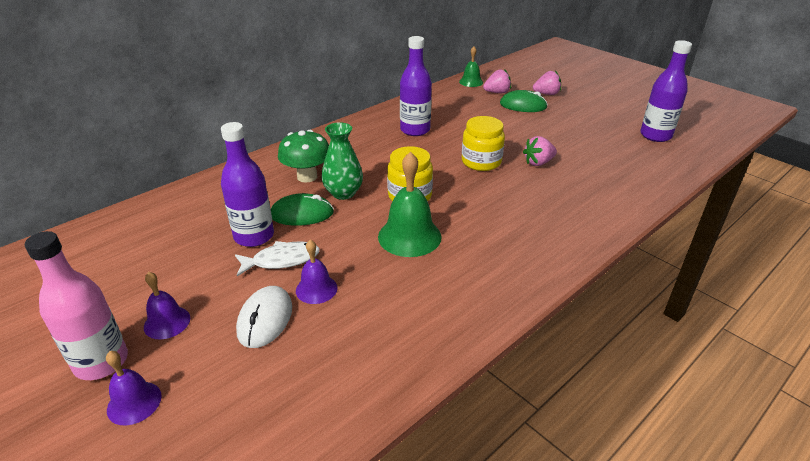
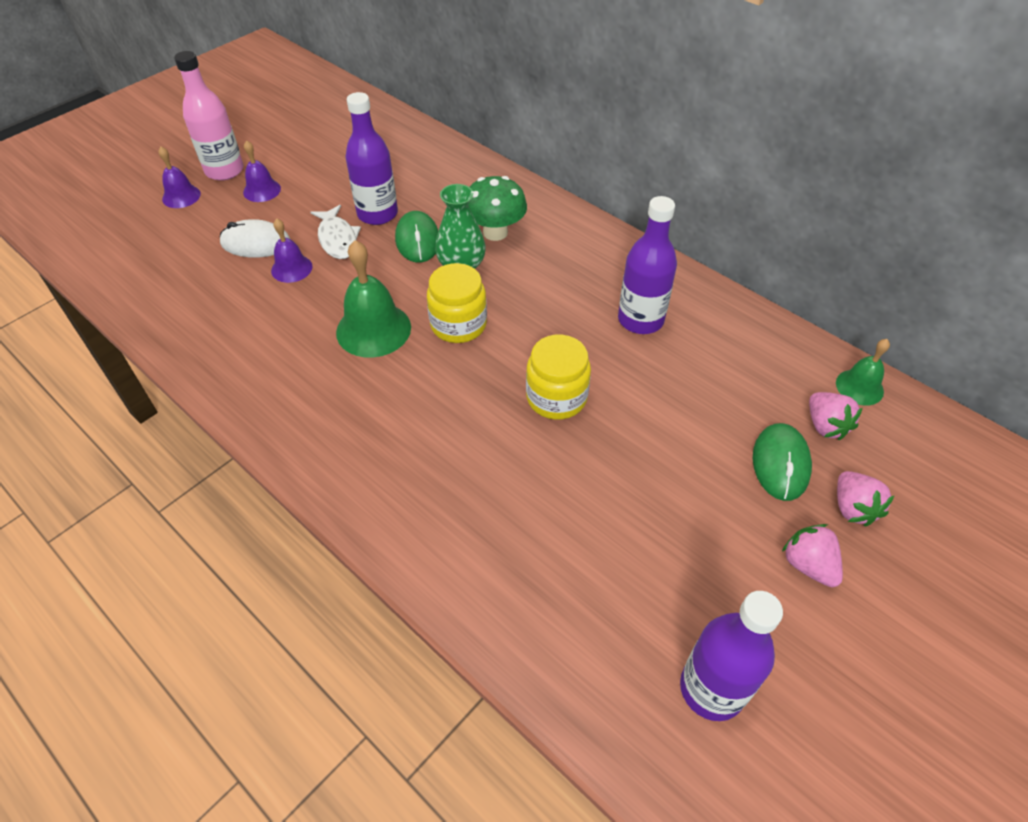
camera: 85 degrees right, 15 degrees up
(538, 163) = (565, 470): pink strawberry -> pink strawberry (808, 565)

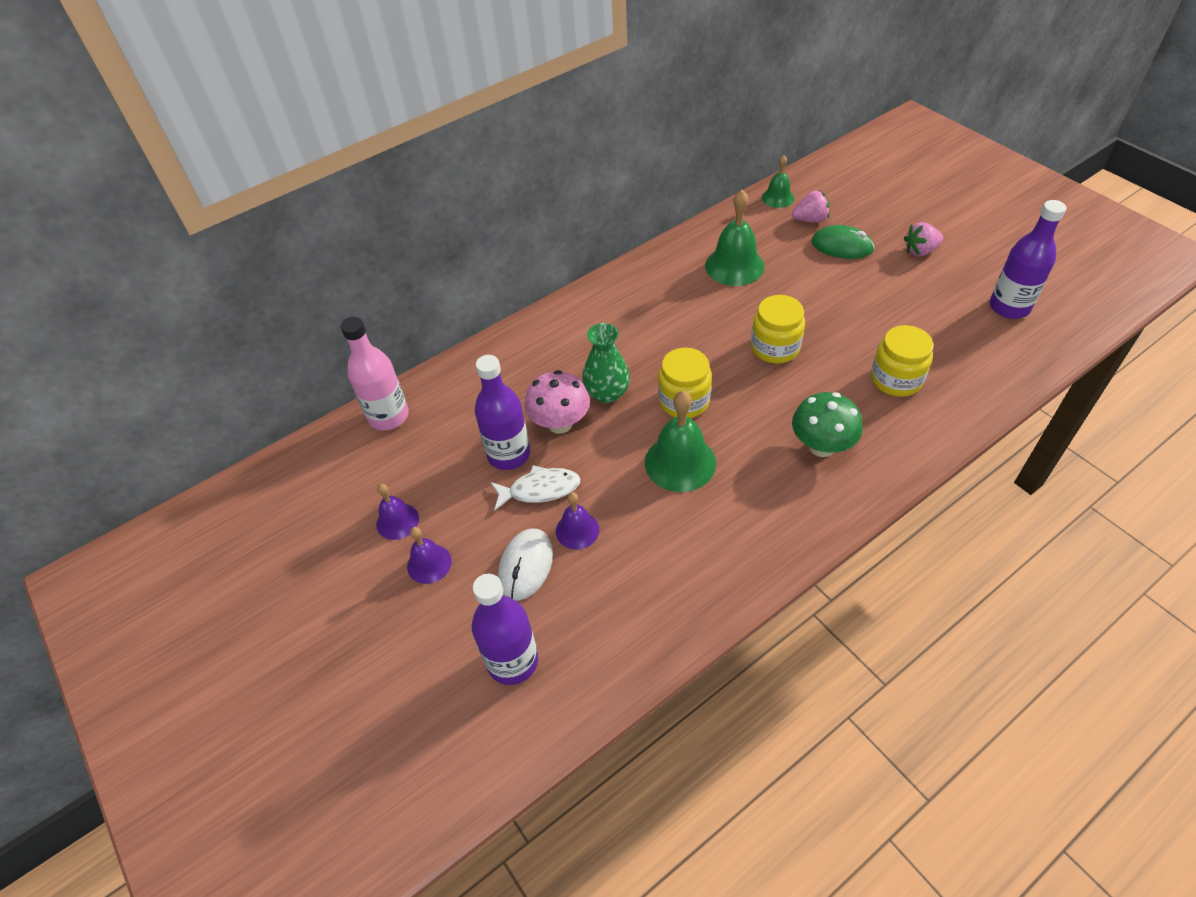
camera: 75 degrees left, 0 degrees up
(181, 196) = (410, 653): purple bell -> purple bell (397, 521)
(224, 171) = (373, 606): pink bottle -> pink bottle (388, 416)
(418, 240) = (560, 423): green mouse -> pink mushroom
(495, 232) = (565, 365): green mushroom -> green mushroom (821, 446)
(523, 525) = (896, 379): none -> yellow jar
(640, 320) = (697, 289): purple bottle -> purple bottle (512, 661)
(695, 351) = (734, 266): none -> green bell
(853, 508) = (877, 223): pink strawberry -> none

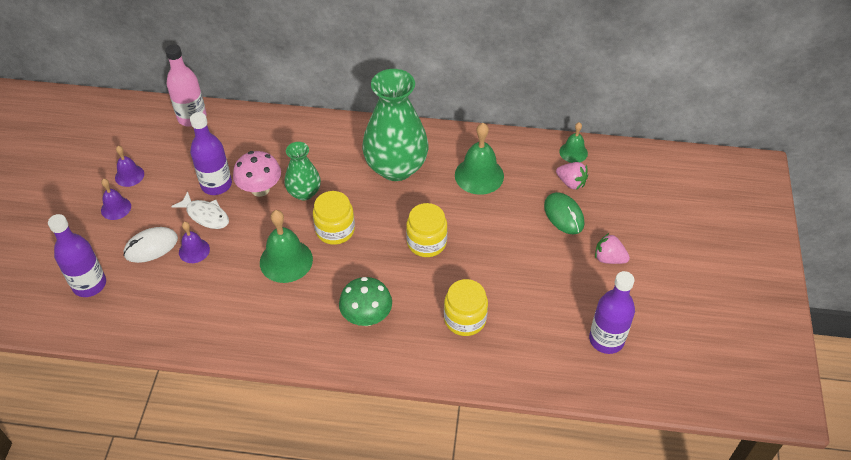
camera: 40 degrees right, 0 degrees up
(657, 311) = (396, 167): none -> green vase

